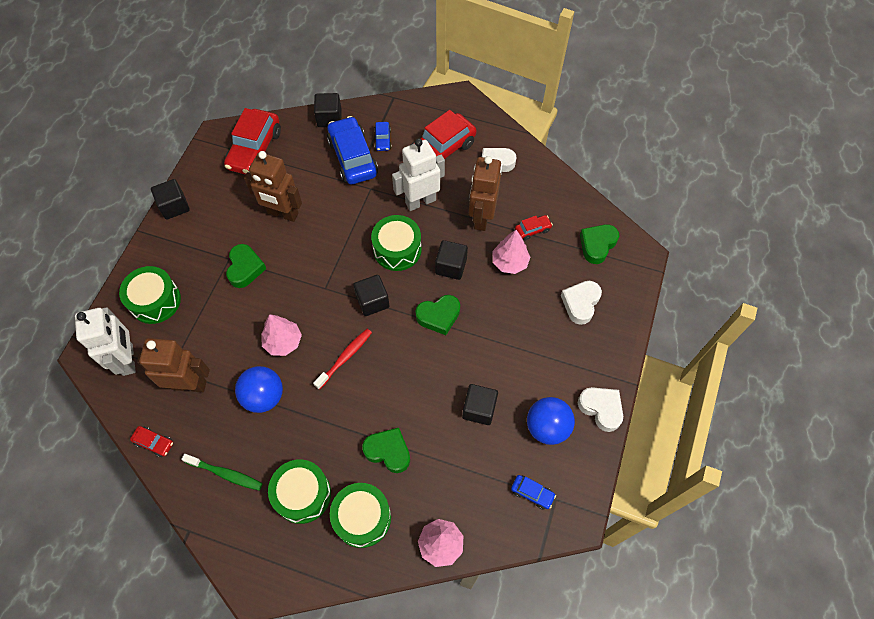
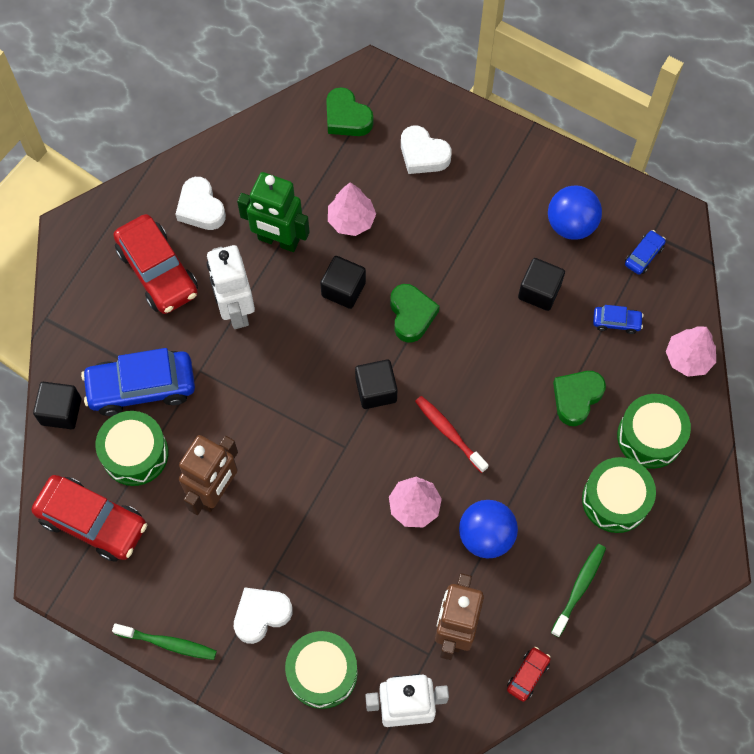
camera: 80 degrees left, 5 degrees up
(174, 206) = (168, 643): black cube -> green toothbrush
(245, 268) = (294, 548): green heart -> none
(383, 140) = (120, 343): blue car -> blue car (616, 322)
(397, 249) = (305, 350): green drum -> green drum (135, 453)
(481, 218) = (278, 240): brown robot -> green robot
(532, 230) = (309, 184): red car -> none
(601, 409) = (558, 165): white heart -> white heart (261, 615)

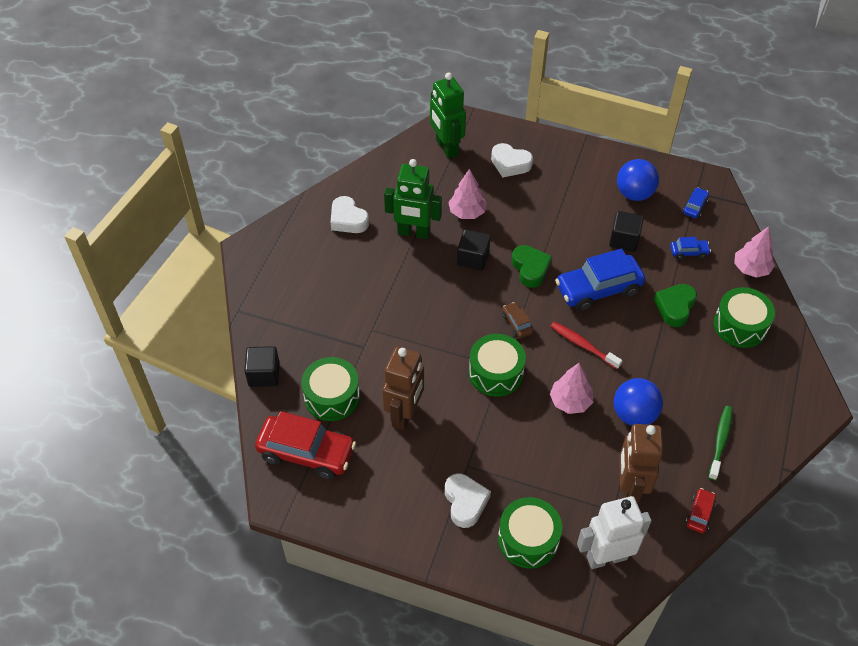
camera: 10 degrees left, 15 degrees down
(141, 387) = (327, 348): blue car -> blue car (598, 289)
(158, 271) = (323, 266): red car -> none
(168, 643) = (391, 537): green toothbrush -> none
(236, 310) = (391, 284): white robot -> none
(261, 615) = (465, 502): white heart -> white heart turned 120 degrees clockwise
(347, 117) = (446, 148): green heart -> green robot
(376, 390) = (517, 324): black cube -> brown car
(615, 500) = (728, 373): green drum -> green drum (496, 373)

